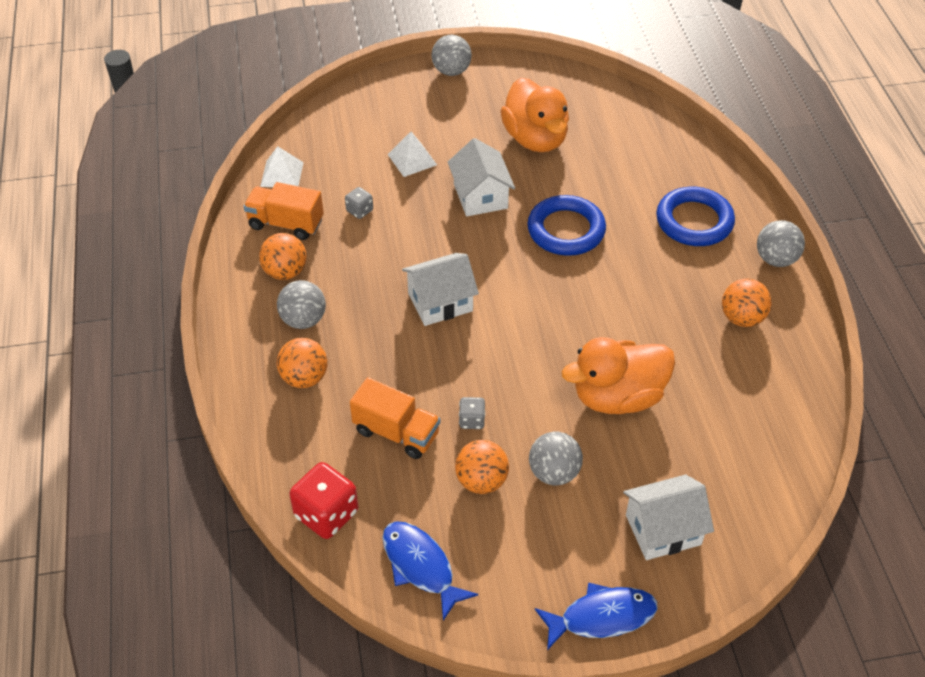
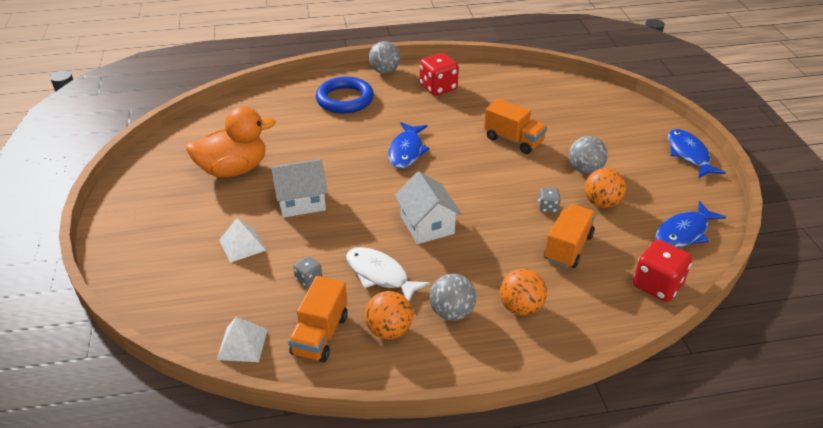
camera: 90 degrees left, 10 degrees down
(362, 263) = (380, 275): none -> white fish
(451, 71) = (117, 220): grey ball -> none
(566, 230) = (348, 157): blue ring -> none
(582, 284) = (406, 151): none -> blue fish
(617, 397) = (513, 140): orange duck -> orange truck
(663, 530) = (616, 128): white house -> none
(742, 318) = (438, 88): orange ball -> red dice

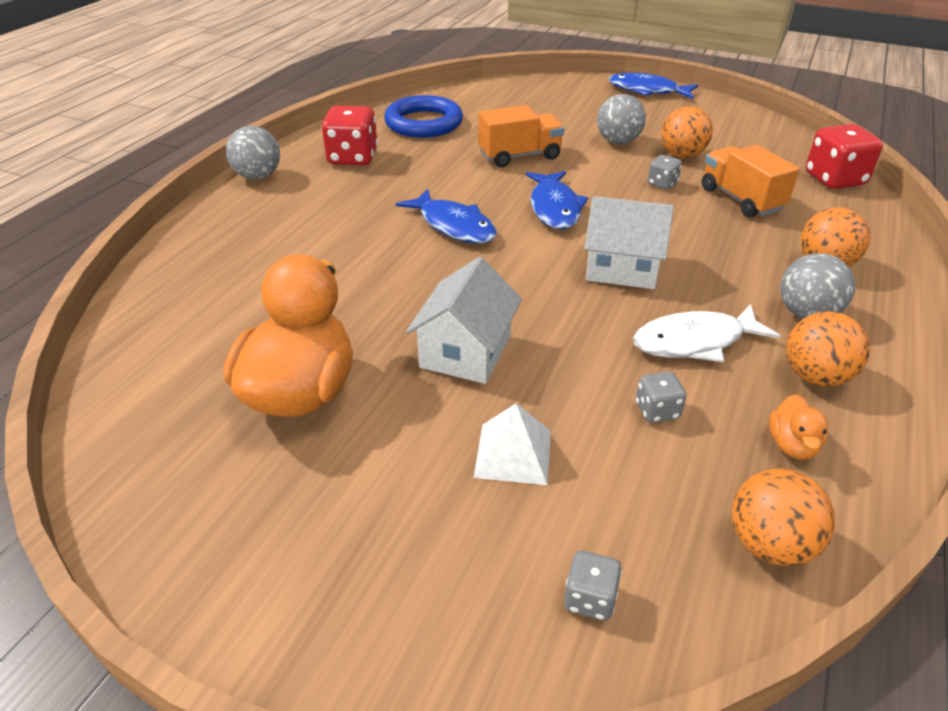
camera: 55 degrees left, 0 degrees up
(175, 298) = (589, 598): none -> grey dice
(242, 344) = (769, 544): white pyramid -> orange ball
(320, 335) = (792, 445): orange truck -> orange duck
(345, 99) = (272, 226): blue ring -> blue ring (423, 123)
(684, 232) = (763, 137): blue fish -> blue fish (554, 208)

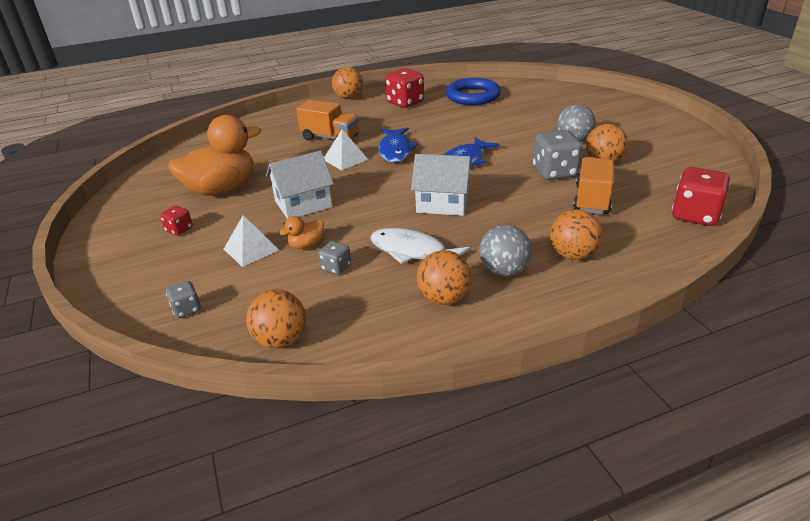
camera: 45 degrees right, 5 degrees down
(258, 176) = (349, 98): grey ball -> orange ball
(349, 492) = (179, 229): none -> red dice
(409, 264) = (345, 159): none -> white pyramid
(520, 156) = (495, 129): orange truck -> orange truck (330, 138)
(622, 268) = (442, 203): white house -> white house turned 45 degrees counterclockwise
(647, 91) = (660, 117): blue fish -> none
(662, 184) = (554, 172): grey dice -> grey dice, size x1.92
(792, 445) = (368, 315): orange duck -> orange duck (306, 245)

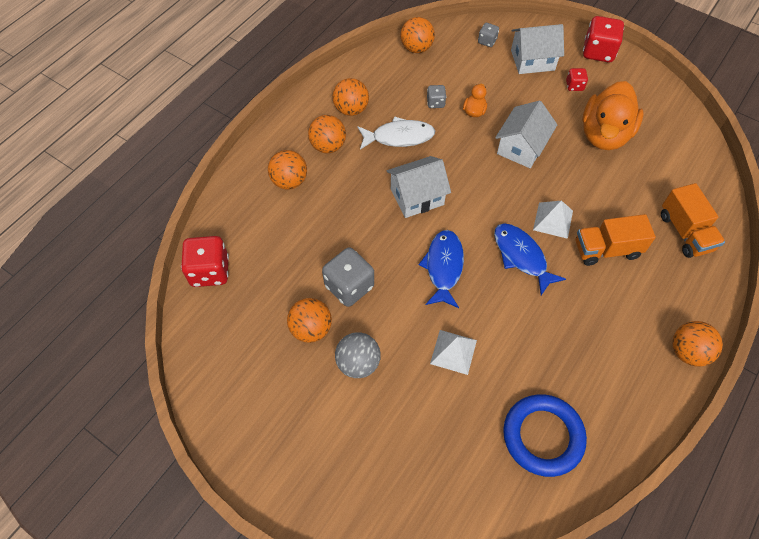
camera: 145 degrees right, 25 degrees up
(175, 267) = (532, 60): none -> white house
(251, 249) = (505, 92): white pyramid -> white pyramid (453, 351)
(405, 102) = (608, 372): red dice -> red dice (598, 52)
(504, 271) = (328, 146): grey ball -> orange ball
(592, 200) = (300, 256): orange truck -> orange truck (685, 232)

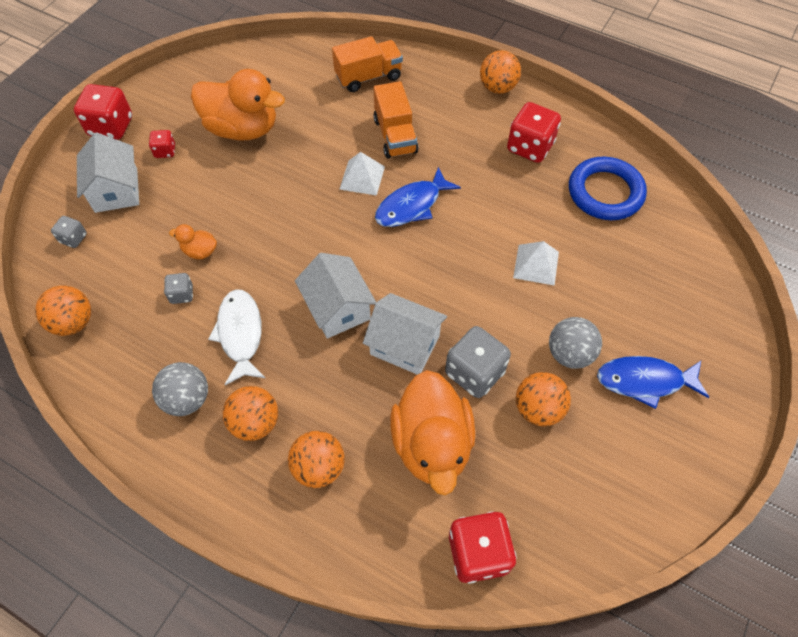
camera: 95 degrees left, 0 degrees up
(294, 251) = (432, 444): none -> orange duck
(351, 109) = (187, 399): orange ball -> grey ball
(444, 267) = (434, 276): blue fish -> blue fish (645, 381)
(521, 147) = (260, 203): white house -> white house (405, 345)
(602, 371) = (530, 147): none -> red dice

